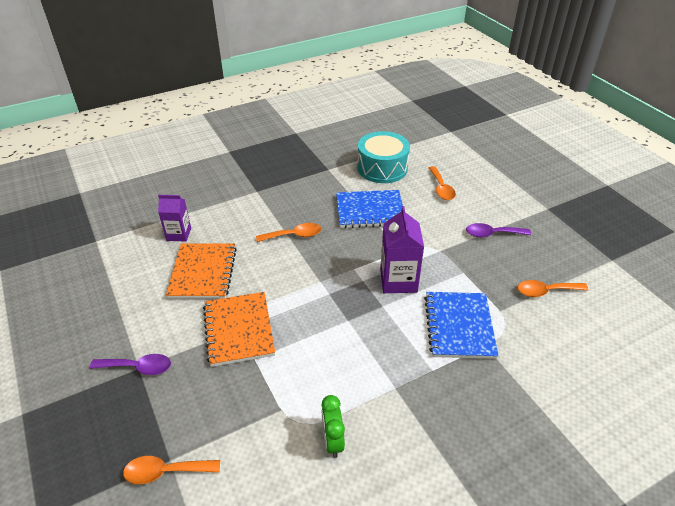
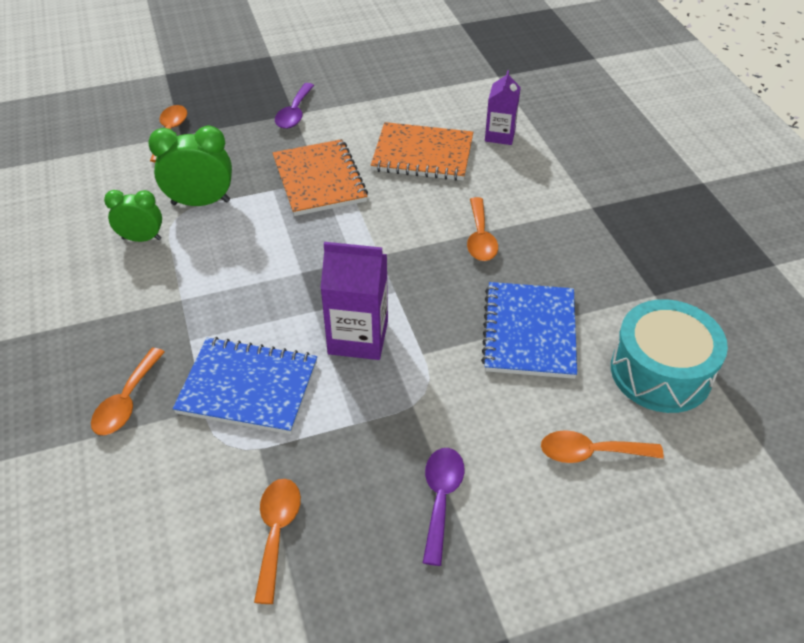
camera: 100 degrees right, 5 degrees up
(239, 330) = (319, 180): orange notebook -> orange notebook turned 75 degrees clockwise
(277, 408) = (201, 202): none -> green clock
(499, 391) = (127, 401): none -> orange spoon

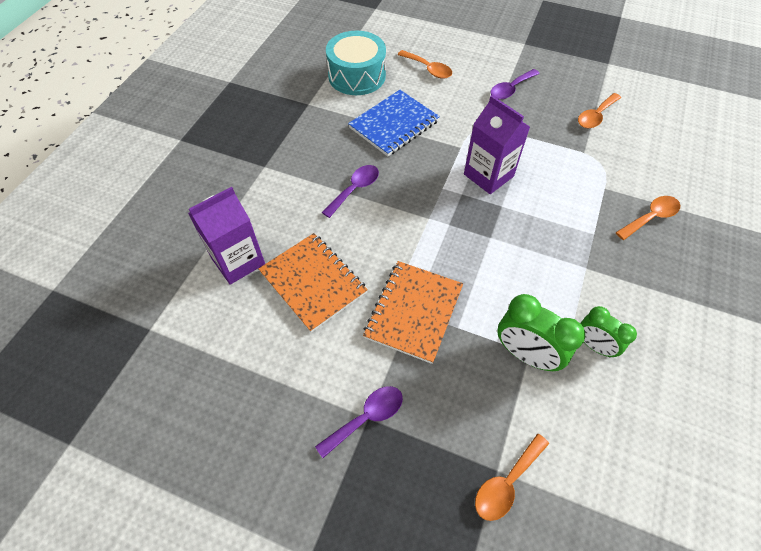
camera: 140 degrees left, 10 degrees up
(248, 388) = (572, 184): blue notebook -> none
(480, 238) = (355, 189): orange spoon -> purple spoon
(500, 135) = (238, 261): purple carton -> purple carton, size x1.53

